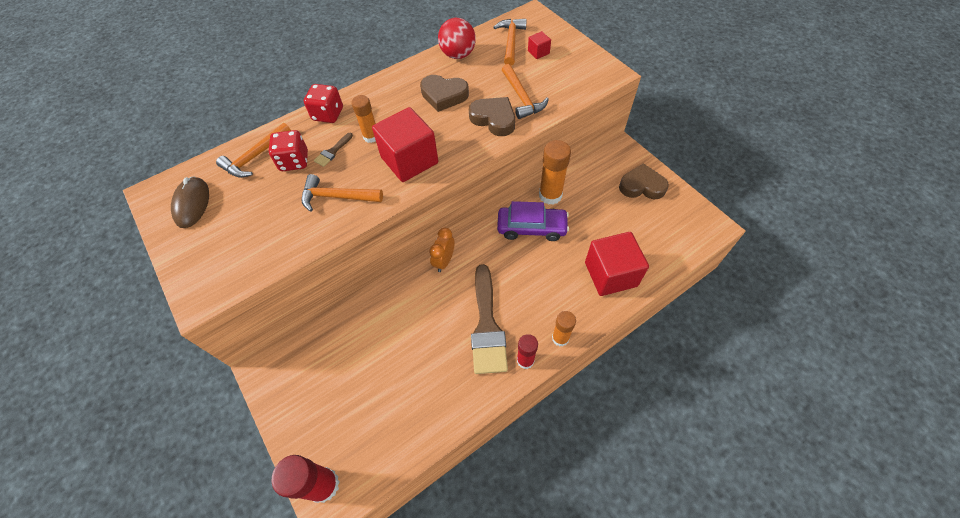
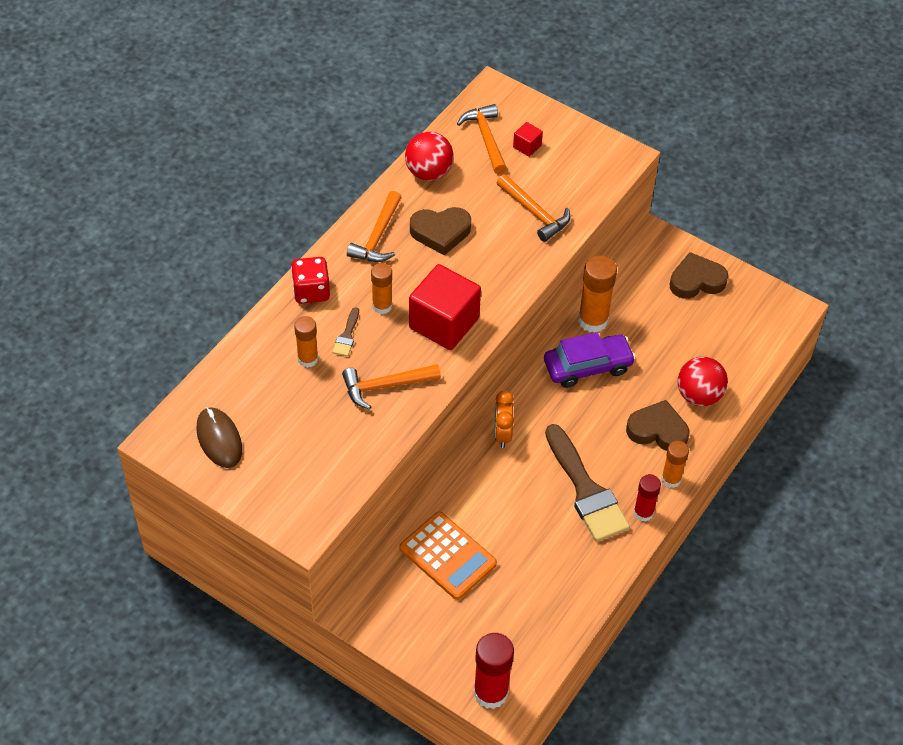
camera: 25 degrees left, 5 degrees down
(255, 157) = (256, 366): orange hammer -> orange hammer (378, 237)
(294, 161) = (308, 359): red dice -> orange glue stick
(354, 346) = (448, 556): none -> orange calculator
(494, 119) = (515, 248): brown heart -> brown heart (657, 430)
(610, 274) = (698, 395): red cube -> red ball

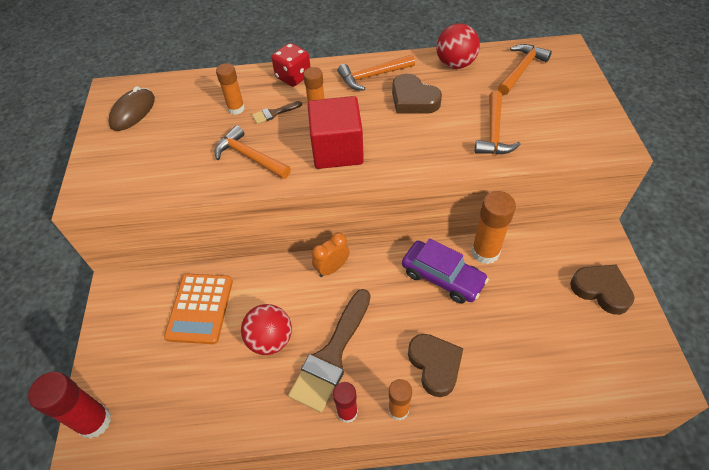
camera: 55 degrees right, 0 degrees up
(527, 146) = (545, 91): red cube -> none
(698, 395) = (499, 371): red ball -> red ball (270, 339)

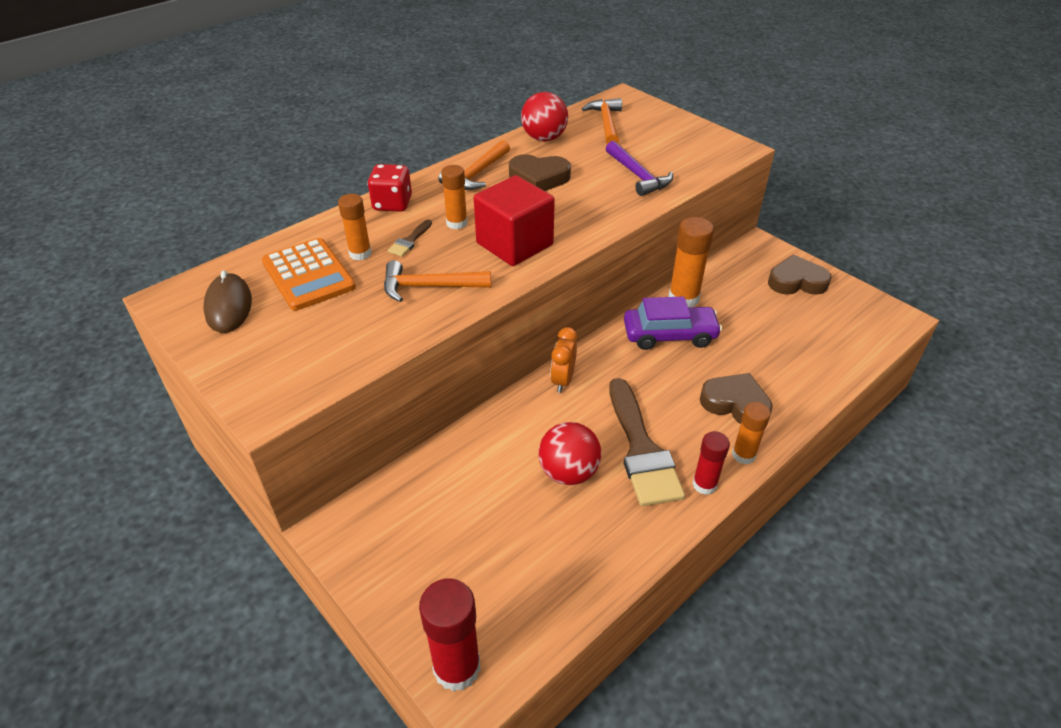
camera: 40 degrees left, 10 degrees down
(200, 308) = (462, 490): orange calculator -> orange calculator (308, 275)
(494, 132) = (638, 176): orange hammer -> purple hammer

